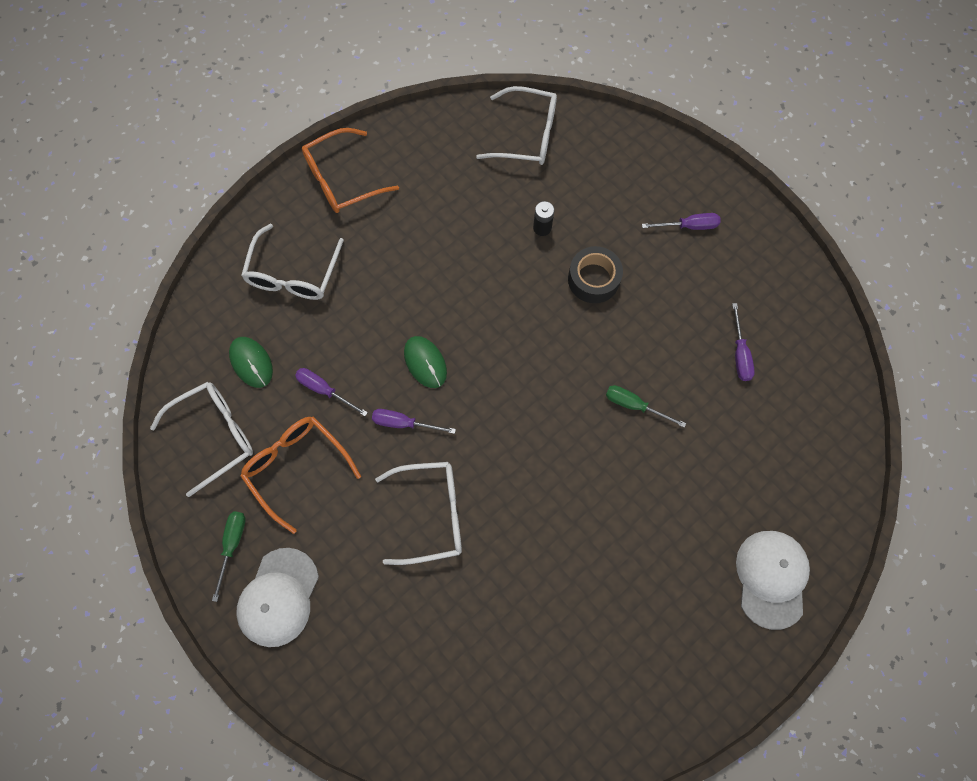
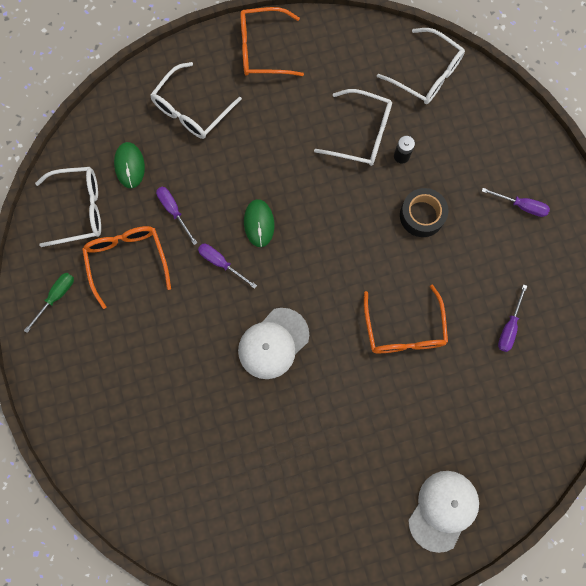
camera: 25 degrees right, 5 degrees up
(278, 597) = (72, 350): white cap -> white cap (273, 343)
(431, 514) = (209, 340): white glasses -> white glasses (361, 134)
(634, 405) = (404, 329): green screwdriver -> orange glasses

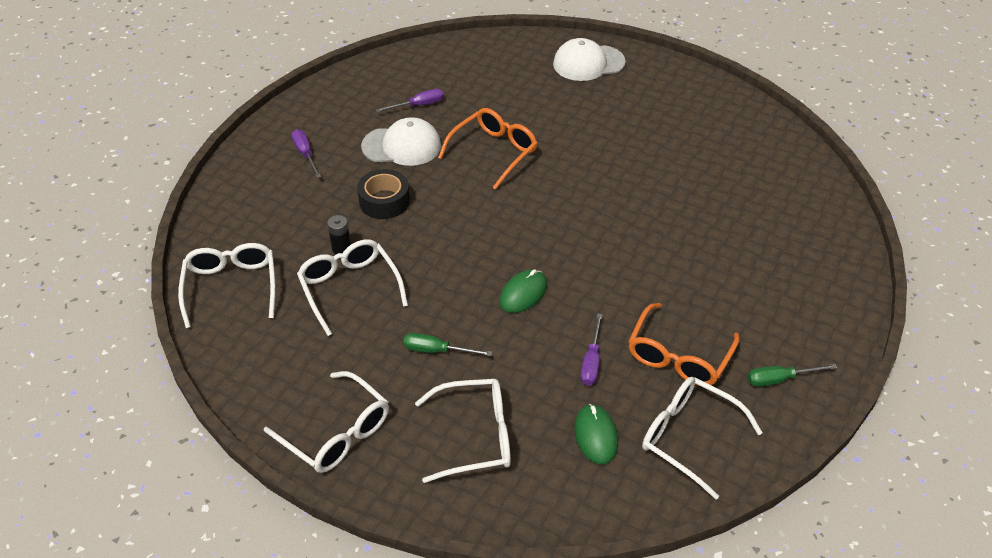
camera: 135 degrees left, 30 degrees down
(129, 166) = (596, 436): green mouse -> green mouse turned 45 degrees counterclockwise
(221, 263) = (590, 291): purple screwdriver -> none
(263, 49) = (336, 433): orange glasses -> white glasses
(266, 140) = (436, 350): none -> green screwdriver
(273, 343) = (606, 212): white cap -> white cap (402, 146)

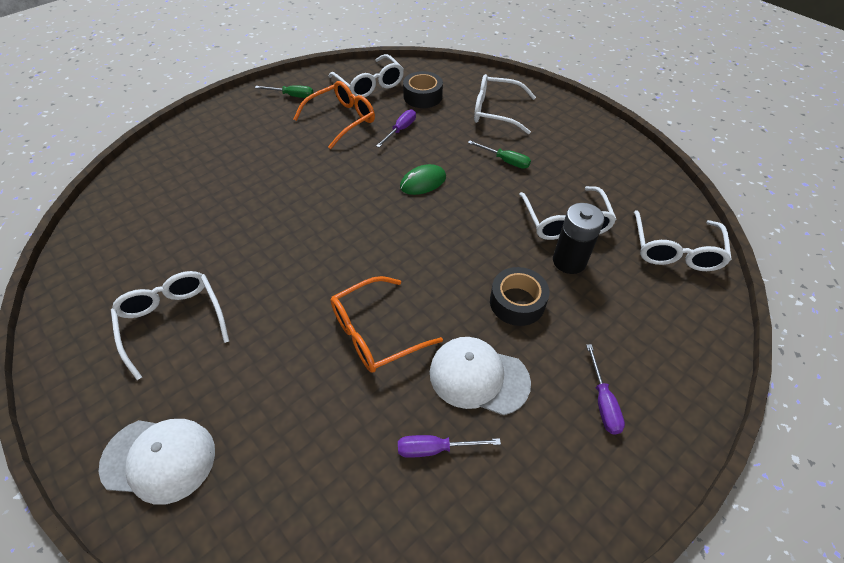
camera: 160 degrees left, 5 degrees up
(336, 433) = (585, 132): white glasses -> white glasses (173, 322)
(341, 248) = (569, 261): black battery -> black battery, size x1.77
(596, 436) = (422, 96): green mouse -> black tape

